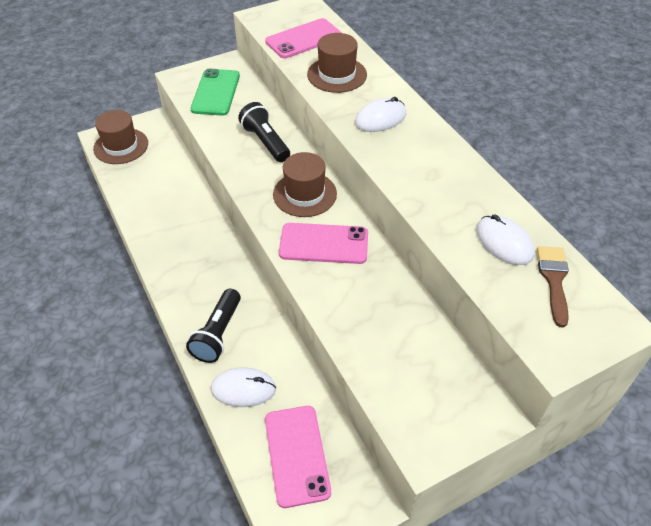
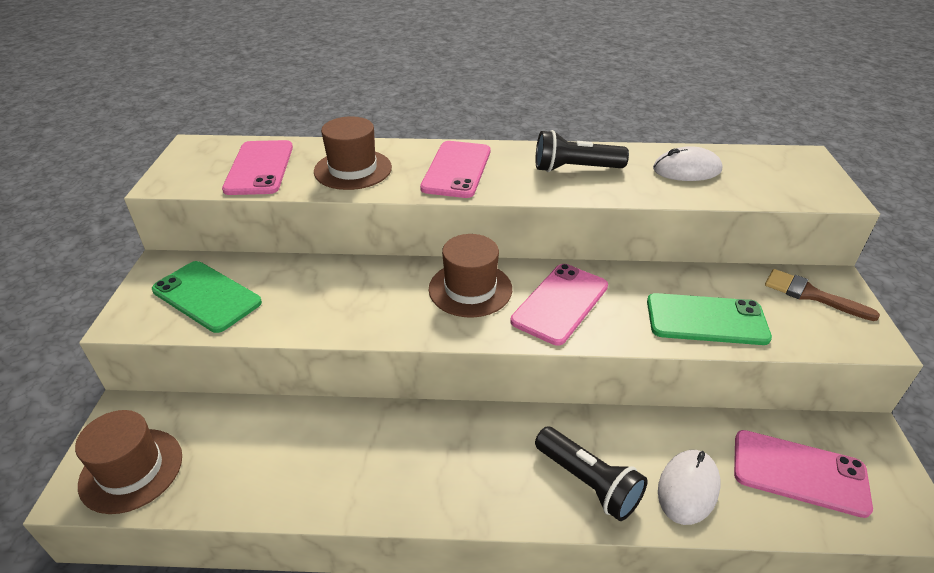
camera: 60 degrees left, 10 degrees down
(265, 142) = (351, 287): black flashlight -> black flashlight (575, 169)
(367, 332) = (706, 320): none -> green phone
(380, 118) = (456, 169): white mouse -> pink phone
(554, 280) = (745, 164): brown brush -> brown brush (811, 295)

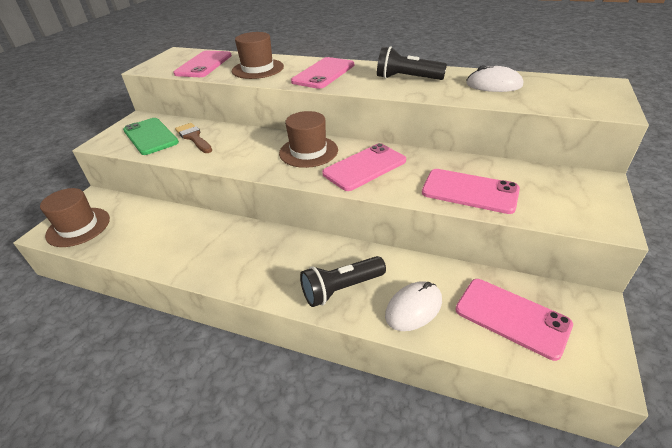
camera: 20 degrees right, 0 degrees up
(588, 482) = (341, 289): black flashlight -> black flashlight turned 90 degrees clockwise
(706, 320) = (469, 191): green phone -> pink phone
(811, 295) = (571, 187): brown brush -> brown brush (193, 137)

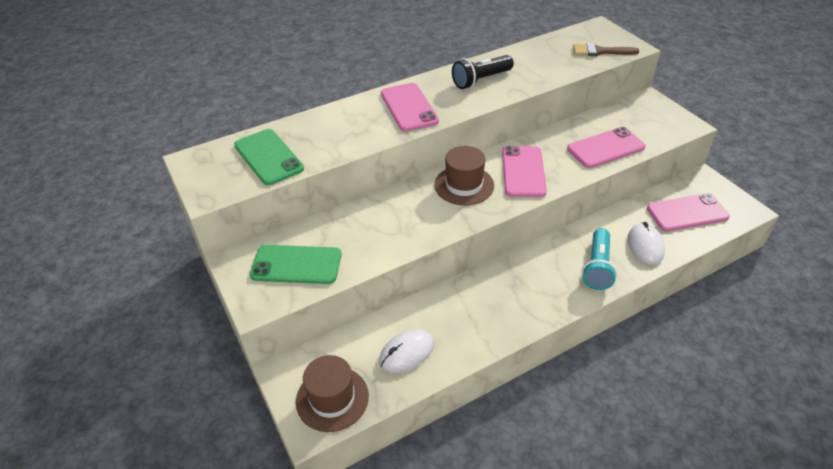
camera: 50 degrees left, 5 degrees up
(193, 137) = (343, 237): brown brush -> brown brush (600, 51)
(204, 64) = (268, 157): pink phone -> green phone
(258, 69) = (338, 133): brown hat -> none
(341, 289) = (597, 267): black flashlight -> turquoise flashlight
(494, 85) = (544, 58): white mouse -> white mouse (406, 353)

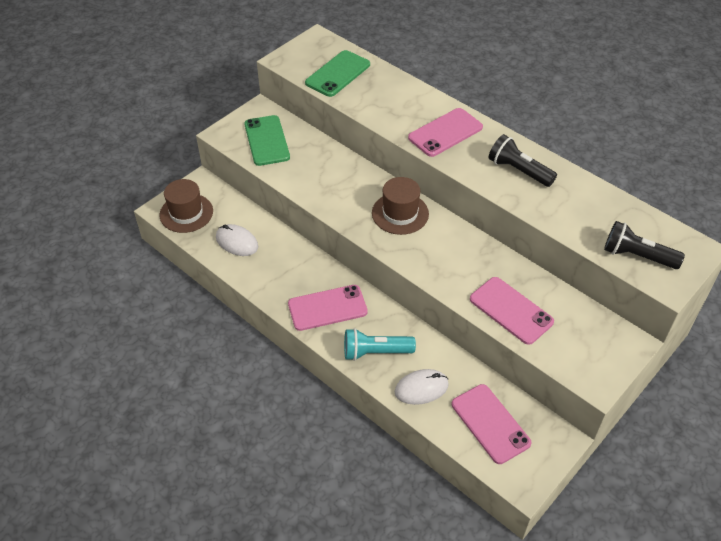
camera: 70 degrees right, 5 degrees up
(523, 171) = (439, 251): pink phone -> pink phone (327, 308)
(600, 51) = (637, 256): brown brush -> black flashlight

